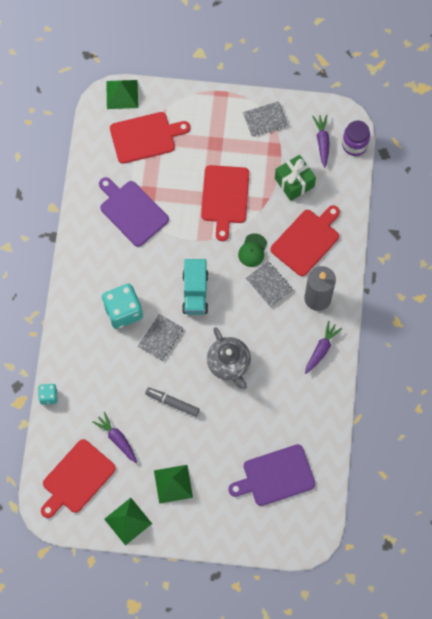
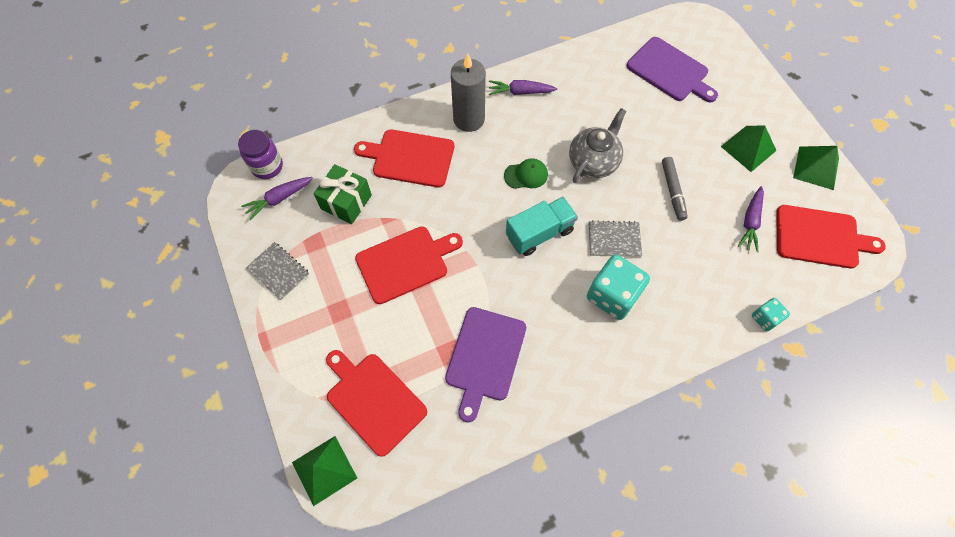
camera: 120 degrees left, 5 degrees down
(252, 250) = (453, 203): green cap -> green cap (526, 175)
(269, 285) = (483, 168): grey notebook -> none

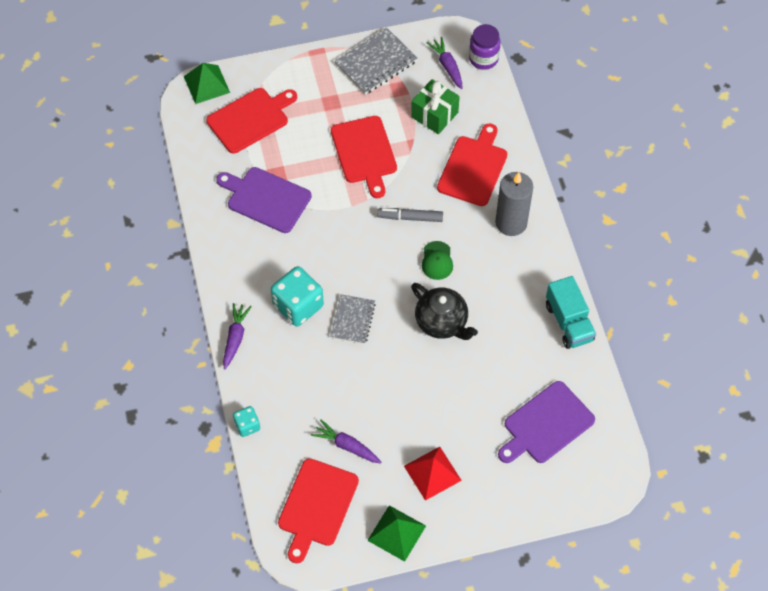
camera: 100 degrees right, 5 degrees down
(278, 272) = (376, 63): grey notebook -> grey notebook, size x1.52
(520, 92) = (538, 273): purple carrot -> purple carrot (235, 337)
(539, 233) = (372, 260): turquoise truck -> turquoise truck (569, 322)
(593, 161) = (442, 322): grey teapot -> black teapot
(672, 191) = (395, 385): grey marker -> grey marker (410, 218)
(748, 148) = (432, 473): green pyramid -> red pyramid

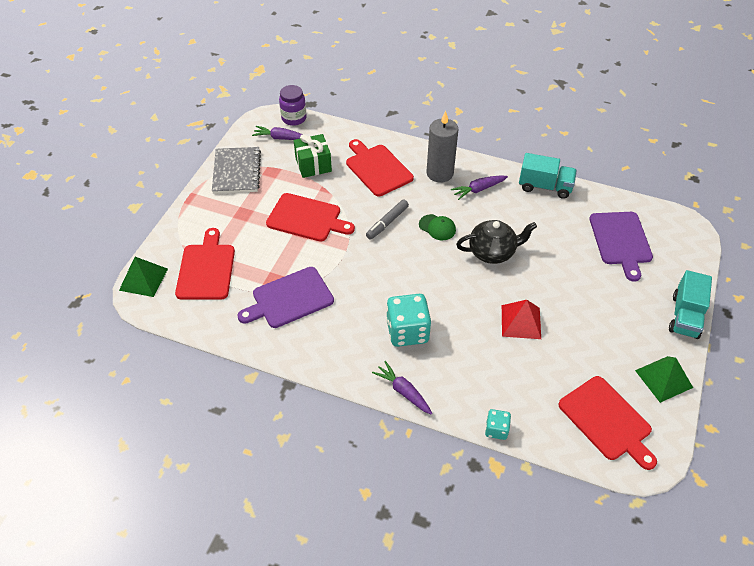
camera: 55 degrees left, 10 degrees down
(346, 446) = (562, 369): purple carrot -> purple carrot (478, 189)
(353, 320) = (449, 303): grey notebook -> none
(432, 473) = (622, 327): red pyramid -> red pyramid (521, 322)
(487, 522) = (685, 316): none -> turquoise truck

